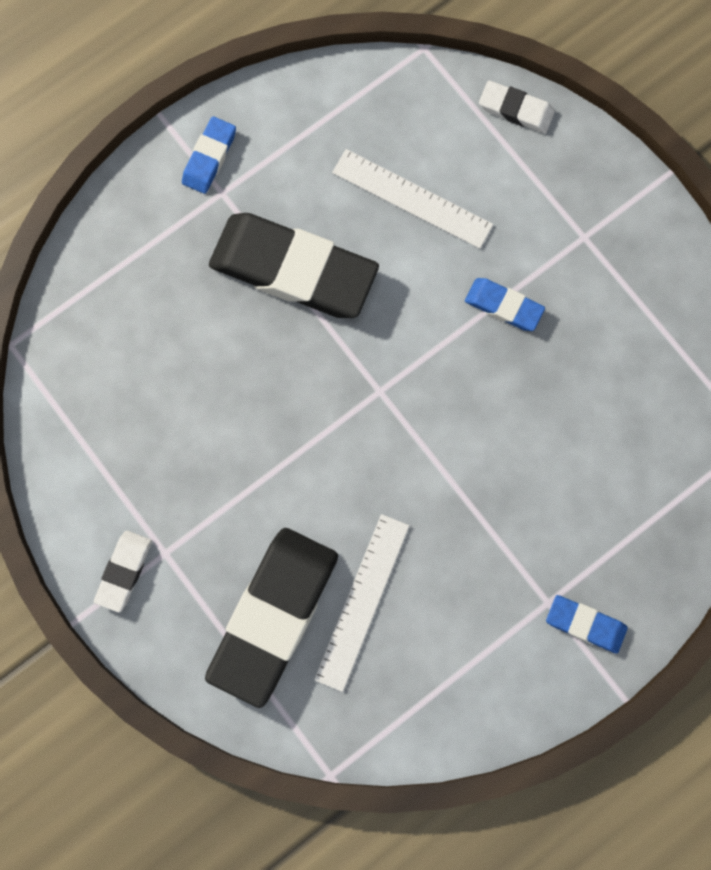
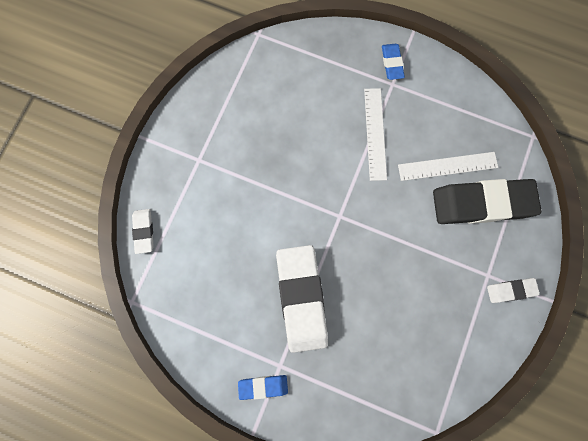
camera: 120 degrees left, 0 degrees up
(293, 269) = (301, 298): black eraser -> white eraser
(412, 198) = (225, 258): white ruler -> white ruler (375, 133)
(504, 306) = (259, 179): blue eraser -> none

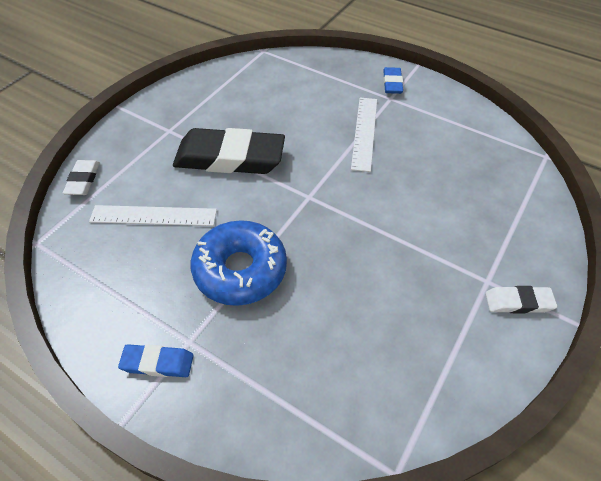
camera: 10 degrees right, 25 degrees down
(301, 298) = (240, 270): white eraser -> blue donut
(447, 166) = (443, 169): white ruler -> white ruler (153, 216)
(482, 203) = (483, 207): black eraser -> black eraser (230, 158)

